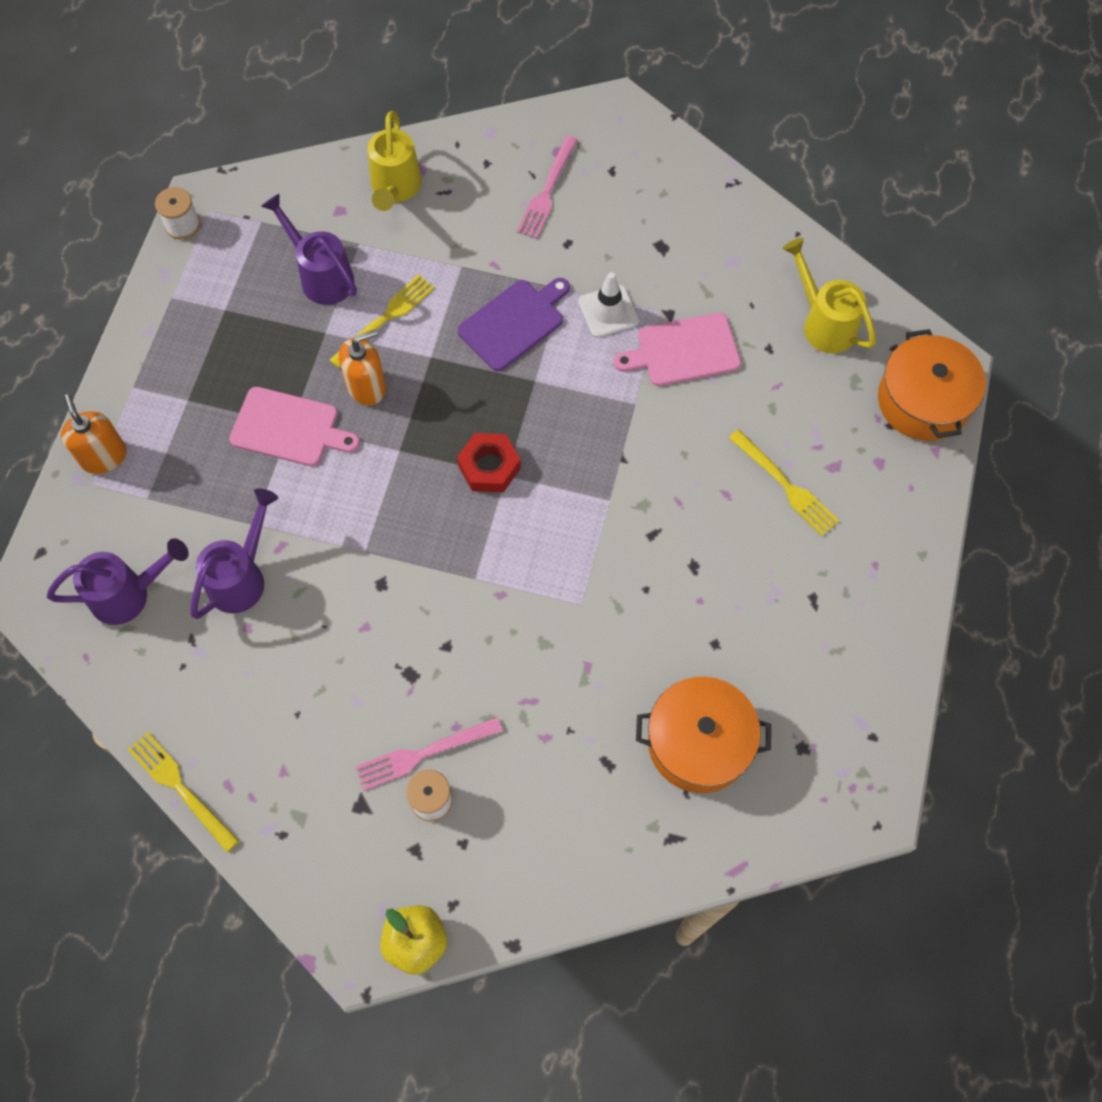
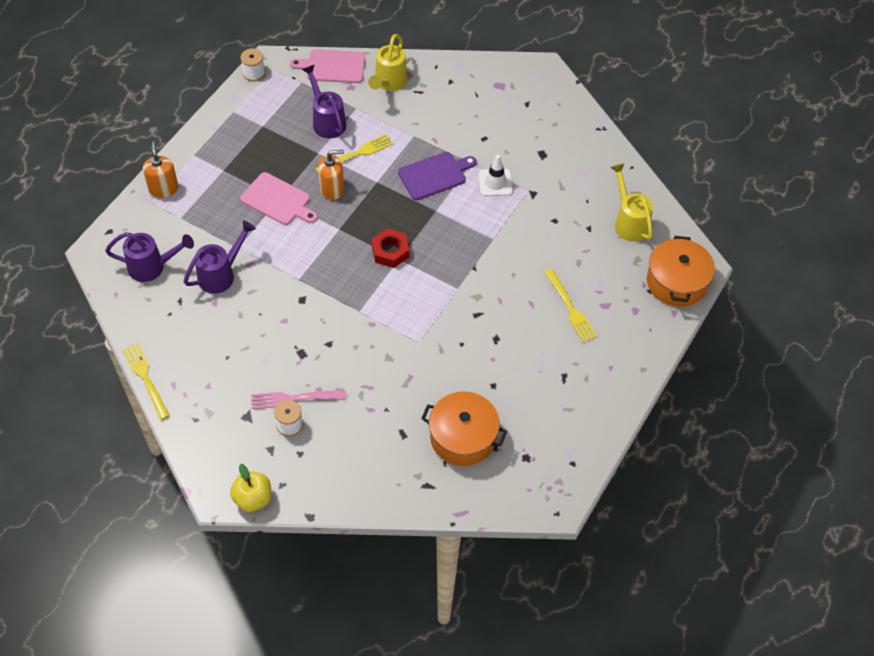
camera: 15 degrees right, 10 degrees down
(547, 192) = (482, 106): pink fork -> none
(683, 350) = (534, 216): pink cutting board -> pink cutting board (333, 66)

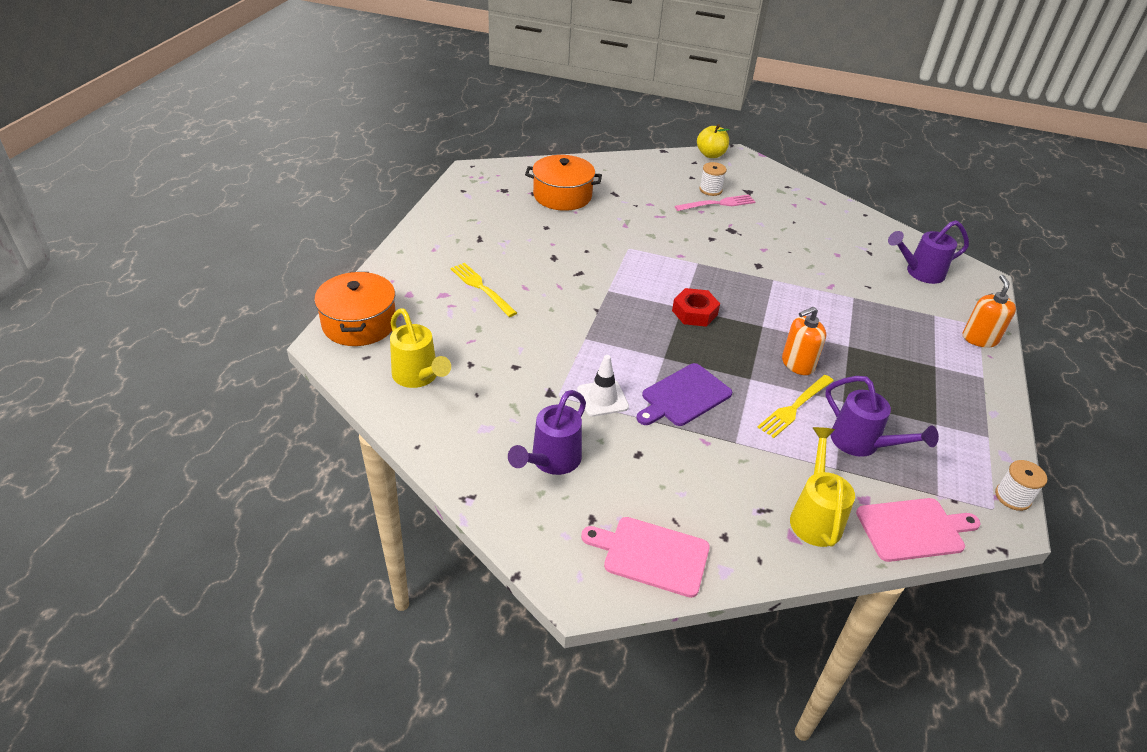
camera: 165 degrees right, 15 degrees down
(145, 378) = (849, 204): yellow fork -> none
(163, 189) = (979, 339): orange soap dispenser -> orange soap dispenser turned 150 degrees counterclockwise
(221, 274) = (850, 274): purple watering can -> purple watering can (551, 461)
(277, 200) = (849, 344): pink cutting board -> pink cutting board (651, 555)

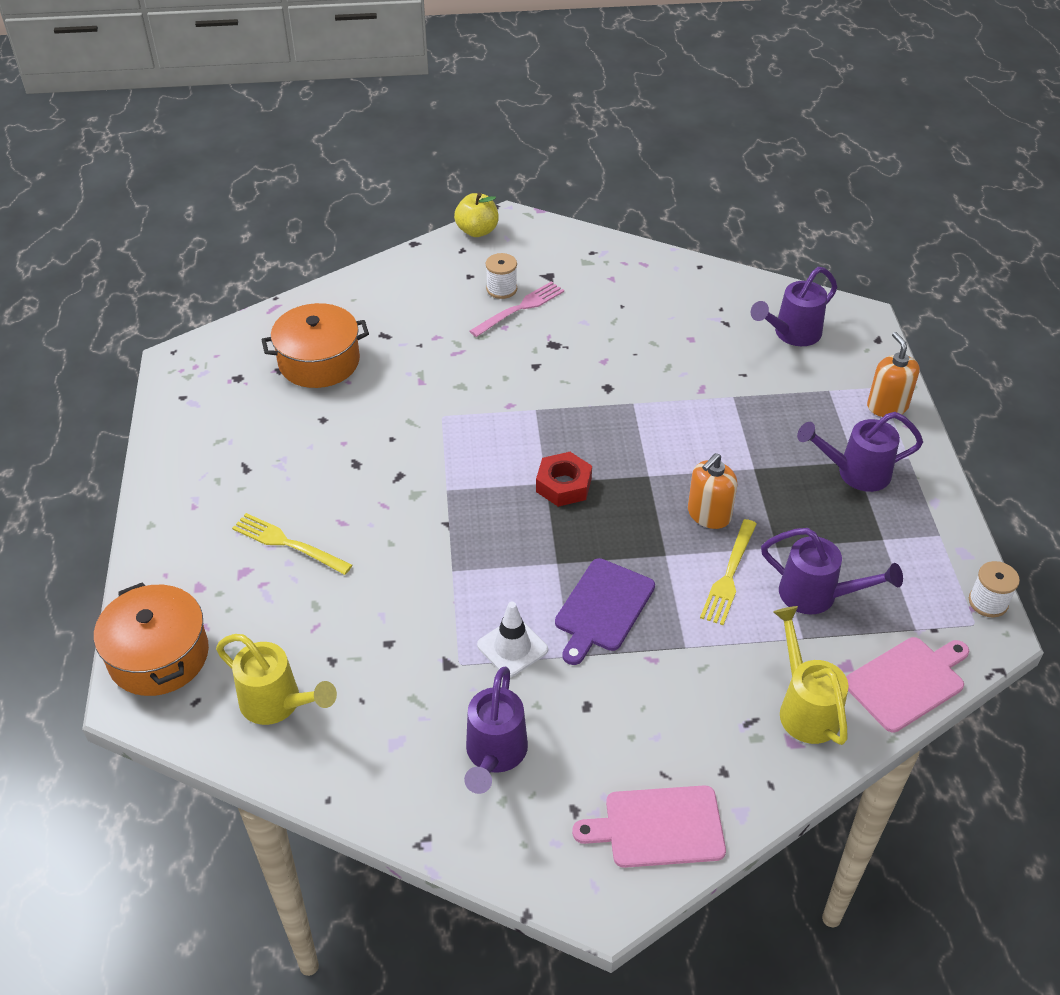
camera: 20 degrees left, 5 degrees up
(932, 373) = (855, 473): none -> purple watering can

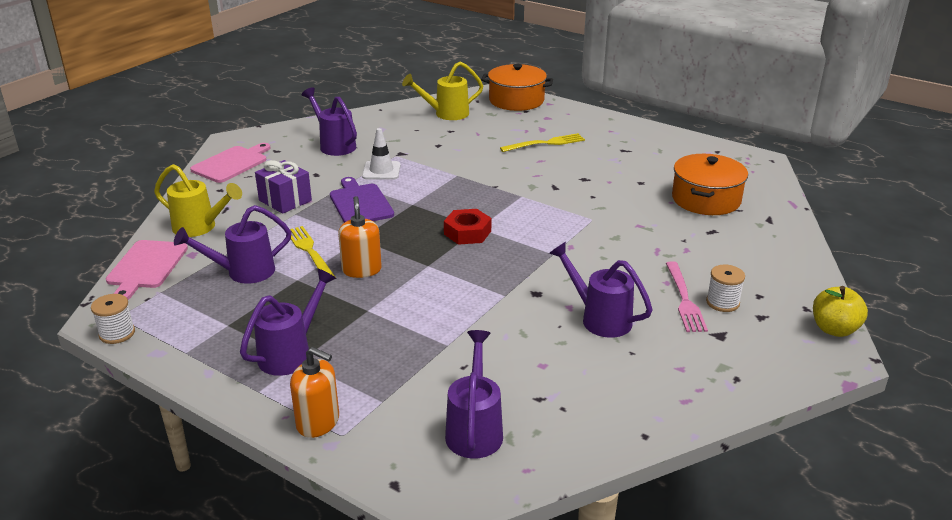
camera: 130 degrees right, 15 degrees down
(599, 338) = (600, 318): none -> purple watering can
(672, 681) = (285, 200): none -> purple gift

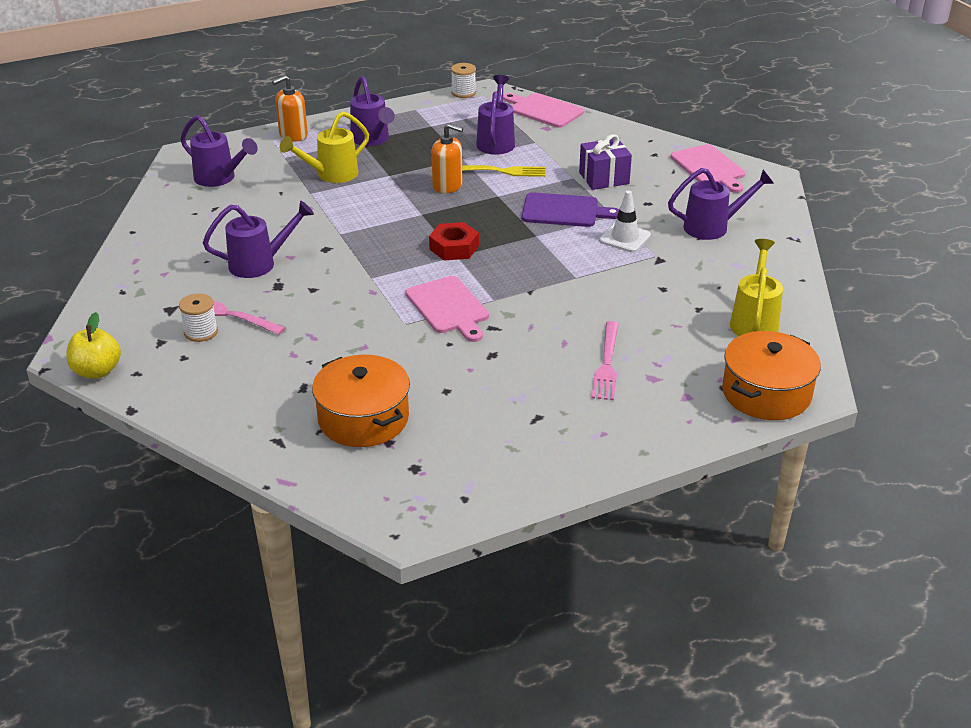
camera: 120 degrees right, 5 degrees up
(200, 227) = (588, 136): yellow watering can -> yellow watering can (331, 175)
(546, 143) = (607, 364): yellow fork -> pink fork
(552, 209) = (448, 307): none -> pink cutting board

